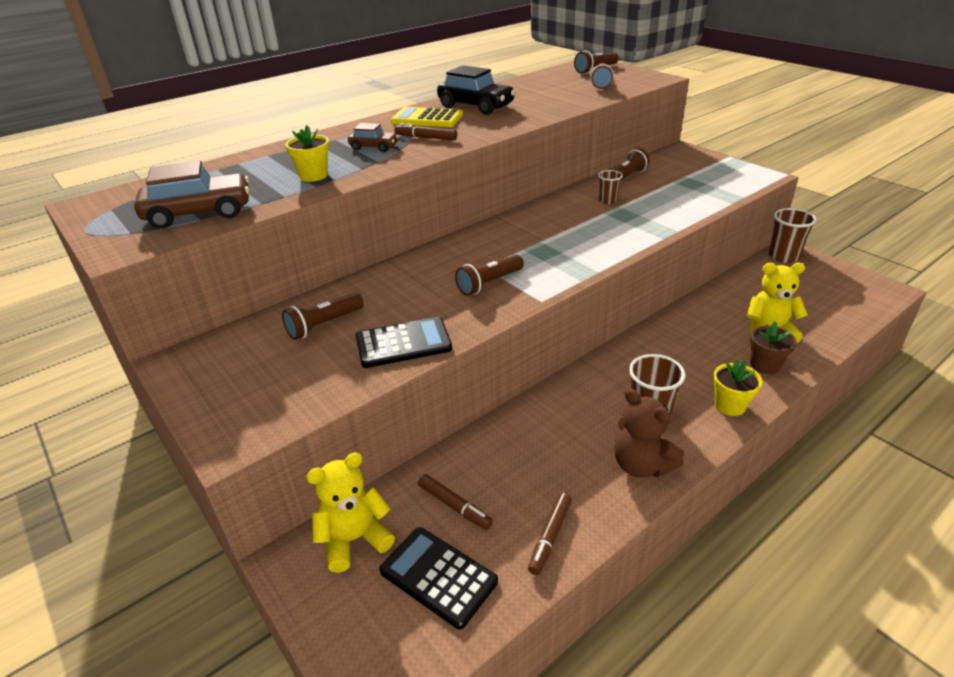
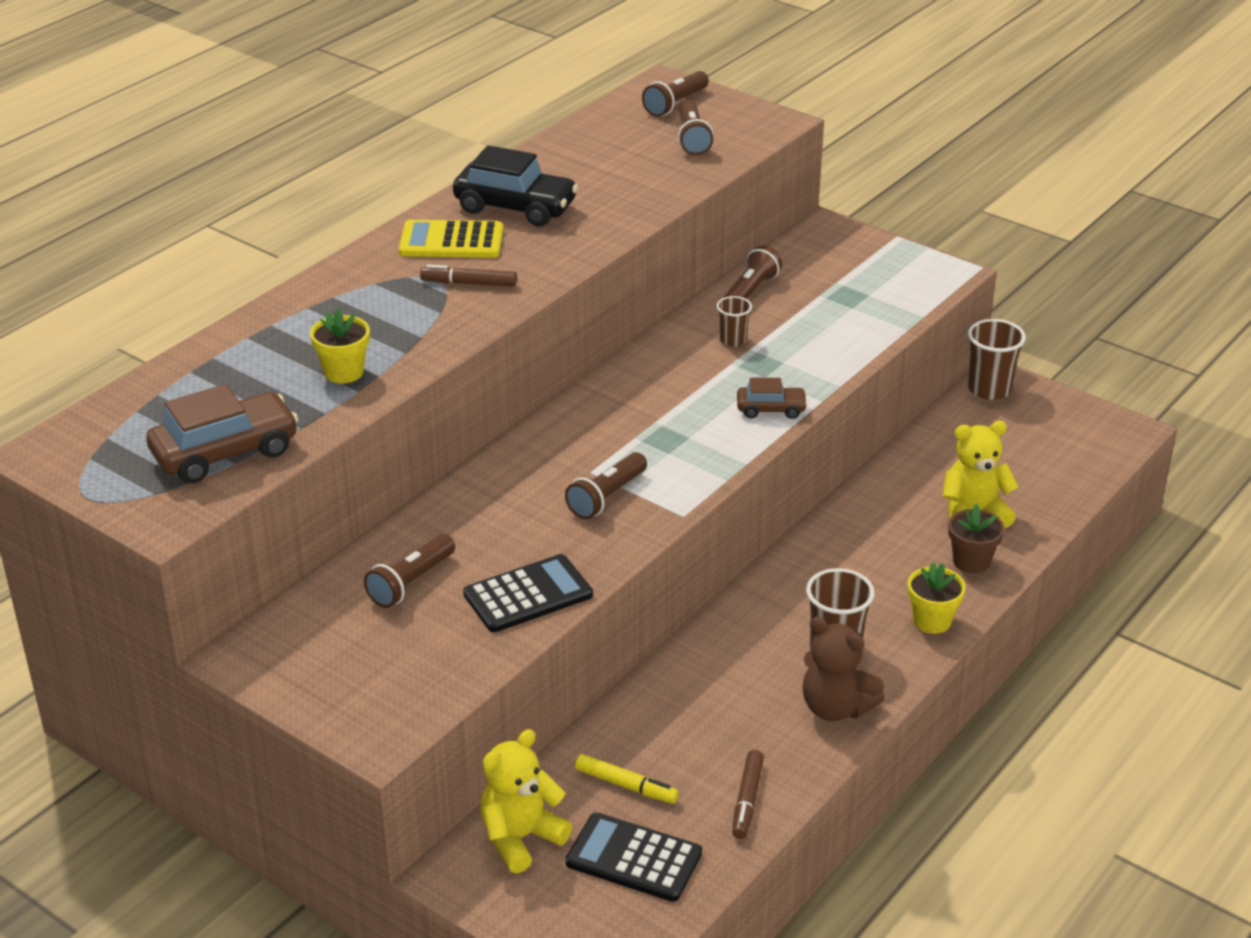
camera: 15 degrees left, 0 degrees up
(374, 147) = (401, 309): brown car -> brown car (771, 409)
(454, 506) = (626, 785): brown marker -> yellow marker

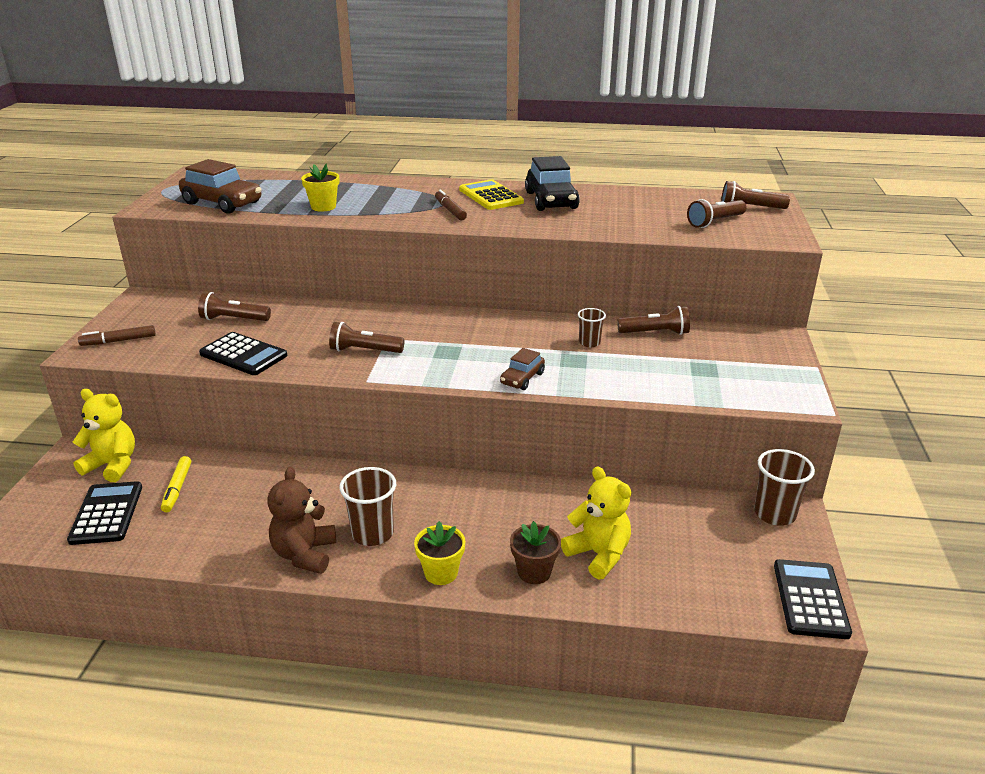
camera: 60 degrees right, 5 degrees down
(747, 800) = (183, 544): brown marker -> brown marker (118, 341)
(771, 409) = (522, 378): brown car -> brown car turned 60 degrees clockwise
(1107, 425) = (810, 599): none -> black calculator

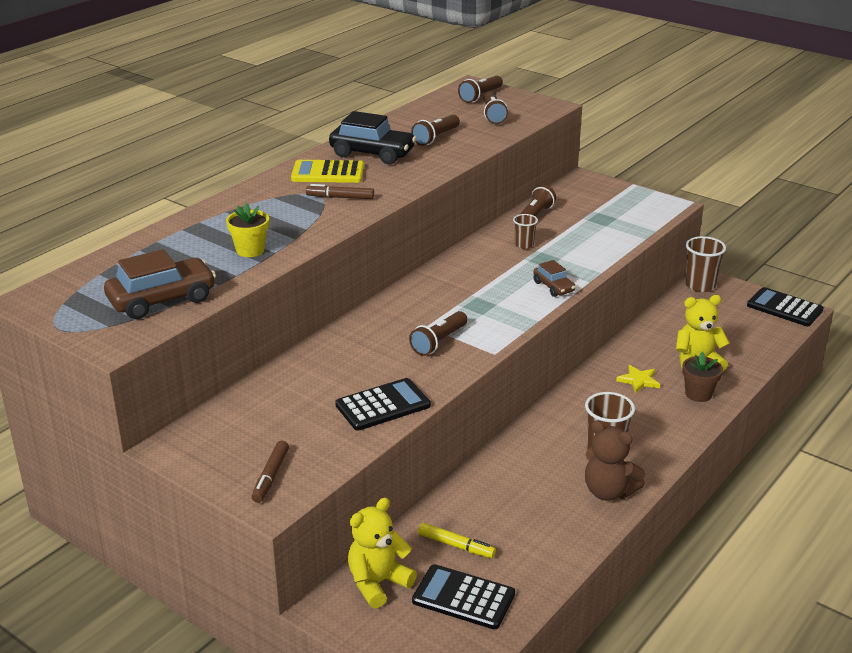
camera: 60 degrees left, 0 degrees up
(234, 319) = (297, 397): brown flashlight -> brown flashlight (436, 138)
(441, 573) = (674, 433): yellow flower pot -> none
(522, 521) = (638, 380): none -> yellow star

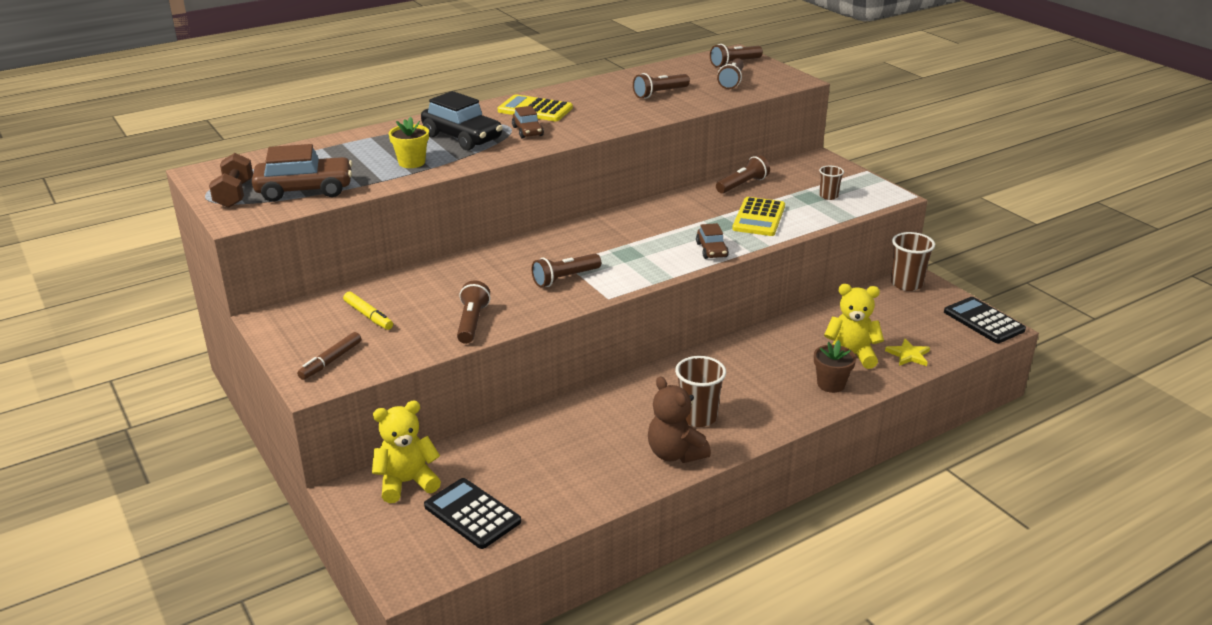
camera: 20 degrees right, 0 degrees up
(88, 319) = (234, 194): none -> brown dumbbell
(340, 197) = (527, 131): brown marker -> brown car
(372, 154) = (589, 99): black car -> black car (462, 137)
(383, 405) = (472, 322): black calculator -> brown flashlight
(456, 545) = (498, 467): yellow marker -> yellow marker (368, 316)
(524, 245) = (713, 208): brown cup -> brown cup (828, 196)
(572, 247) = (758, 217): none -> yellow calculator
(638, 380) = (778, 359): yellow star -> yellow star (908, 355)

